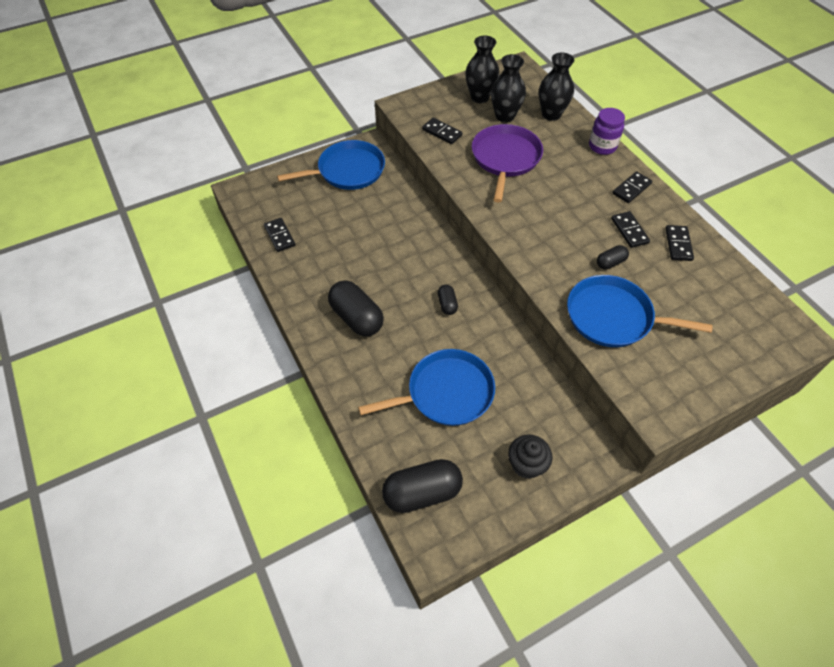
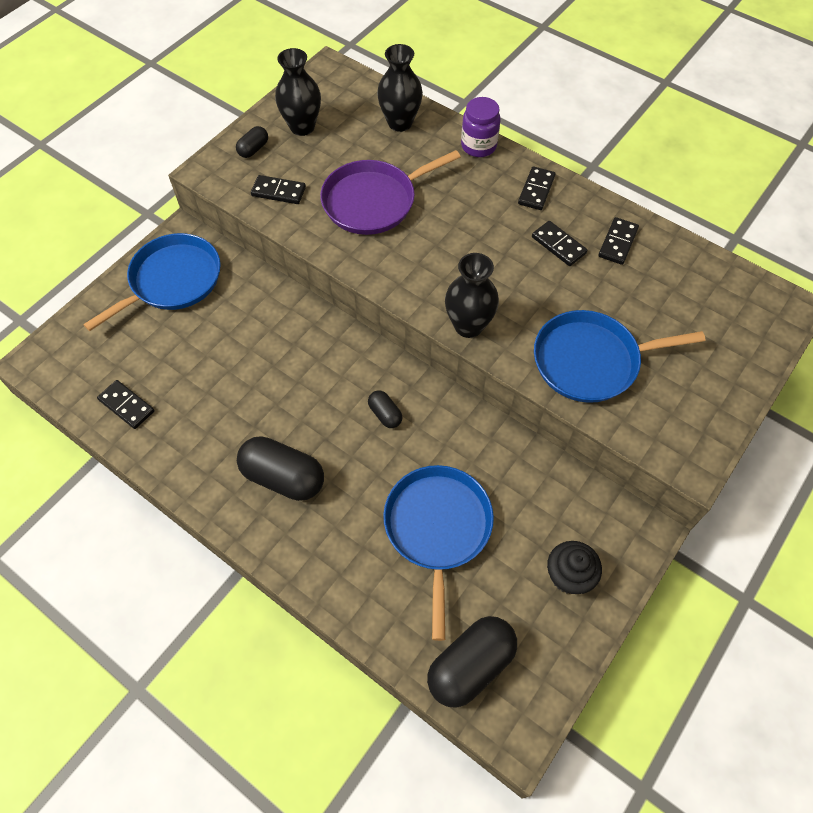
camera: 25 degrees left, 5 degrees up
(445, 393) = (437, 528): blue pan -> blue pan turned 45 degrees counterclockwise
(505, 116) = (345, 143): black vase -> black vase (468, 326)
(505, 159) = (373, 201): purple pan -> purple pan turned 105 degrees counterclockwise
(610, 263) = (556, 294): black capsule -> black capsule (253, 149)
(678, 244) = (617, 242): black domino -> black domino turned 45 degrees clockwise

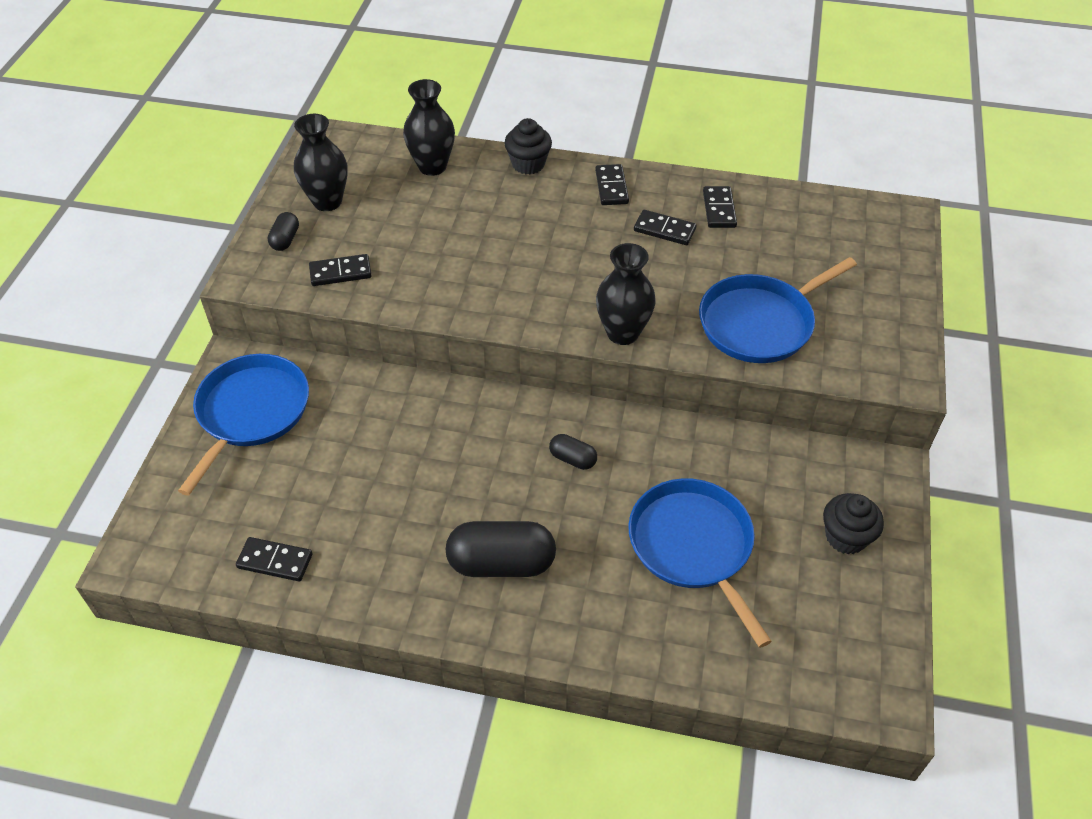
camera: 25 degrees left, 10 degrees down
(373, 201) = (451, 249): purple pan -> none
(470, 666) = (805, 661): black capsule -> none
(478, 146) = (528, 164): purple jar -> black cupcake

